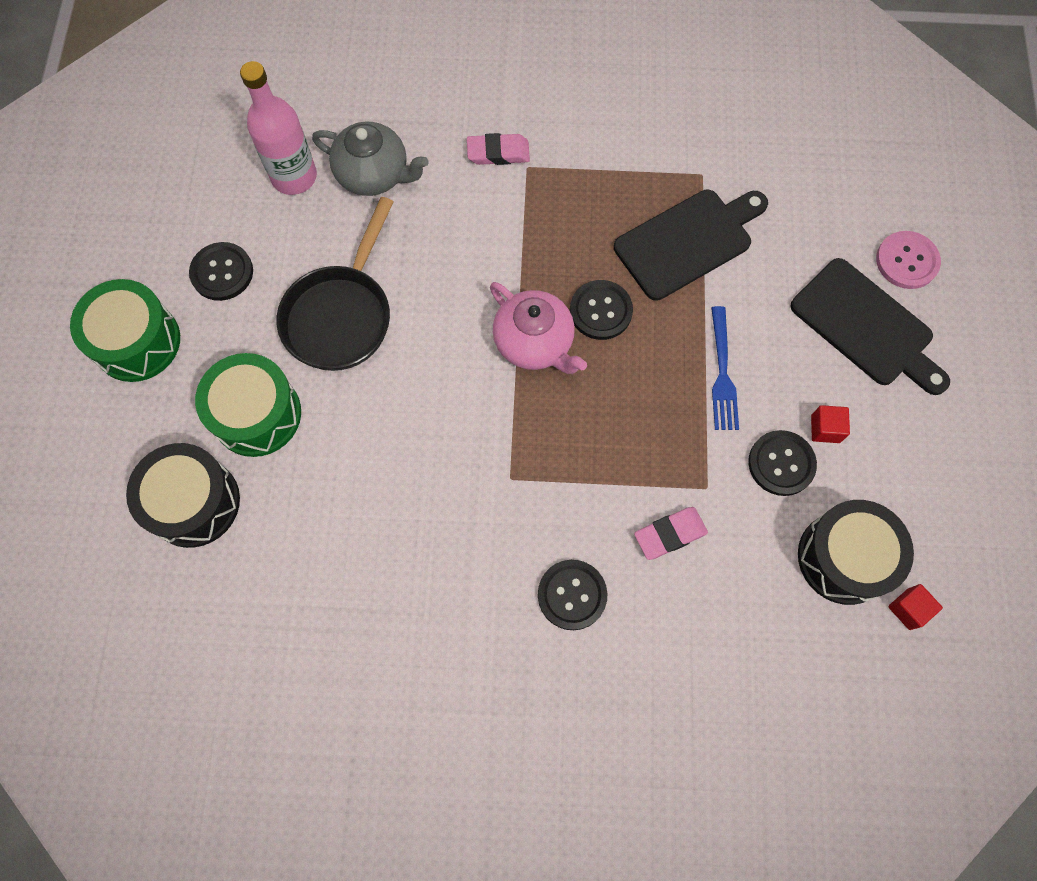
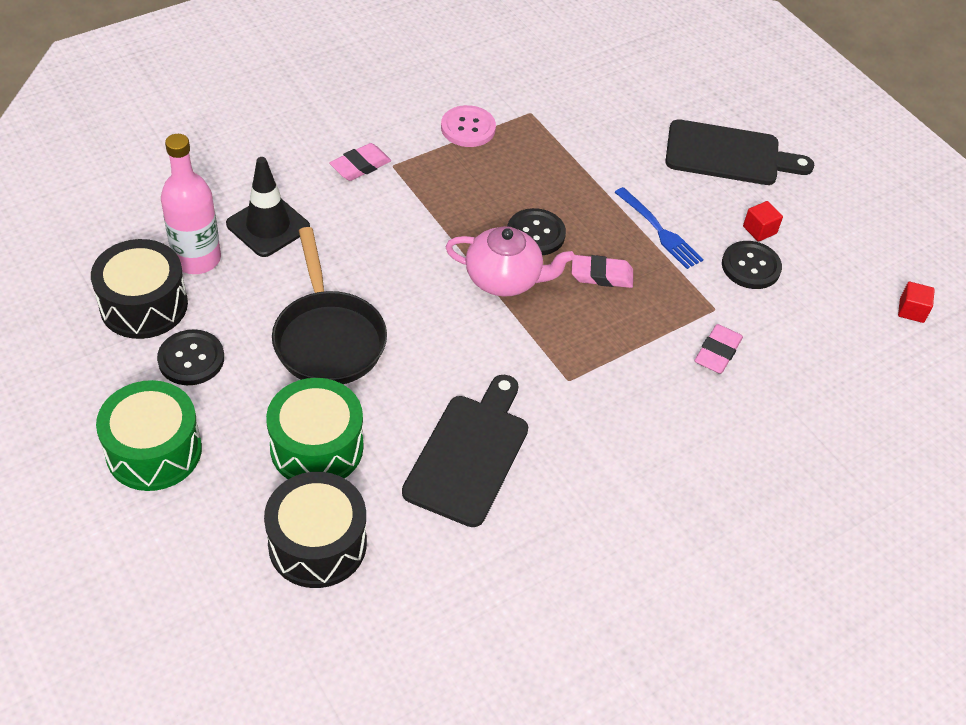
camera: 40 degrees left, 20 degrees down
(374, 174) = (268, 226): grey teapot -> black traffic cone
(572, 595) = (685, 432): black button -> none
(627, 389) = (601, 275): none -> pink eraser
(688, 242) = (559, 159): black cutting board -> black cutting board (469, 454)
(844, 558) = (844, 302): black drum -> black drum (144, 305)
(906, 261) = (718, 103): pink button -> pink button (468, 128)

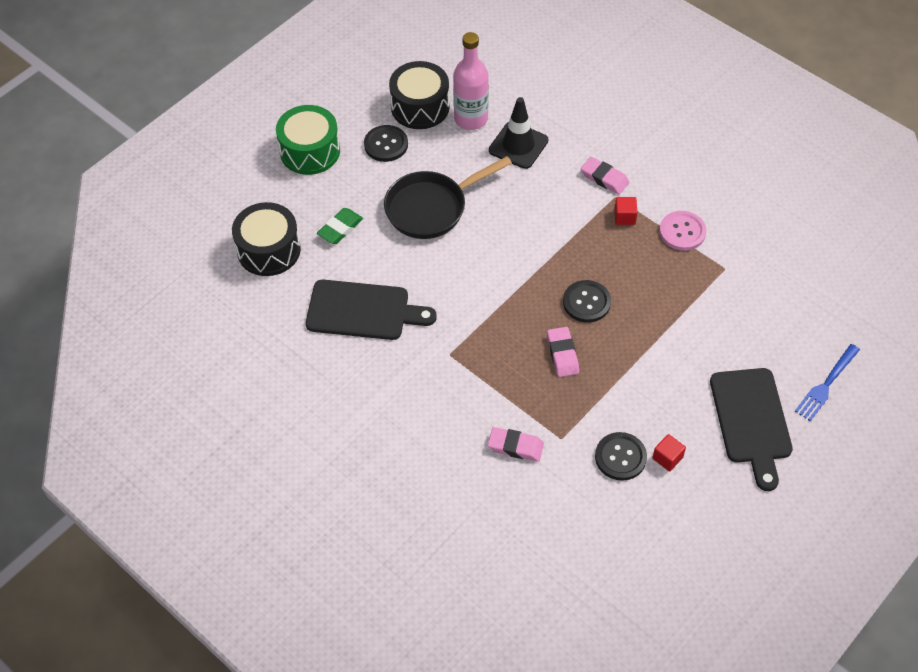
camera: 80 degrees right, 5 degrees up
(317, 447) = (340, 228): green drum -> green eraser
(504, 279) = (530, 293): pink teapot -> none
(659, 230) = (630, 384): blue fork -> blue fork (826, 384)
(911, 310) = (625, 589): red cube -> red cube (624, 217)

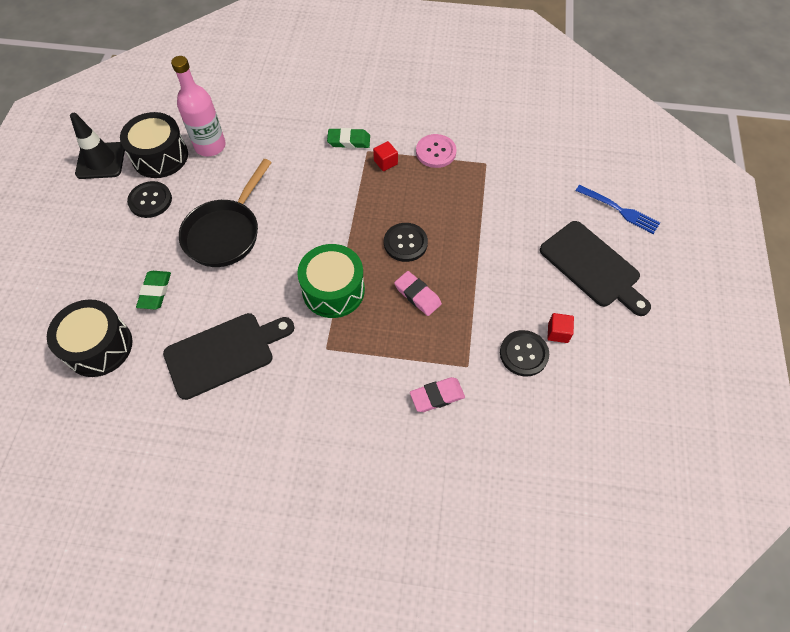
camera: 35 degrees left, 5 degrees up
(310, 151) = (83, 239): green drum -> green drum (333, 290)
(518, 145) = (263, 148): black traffic cone -> black traffic cone (101, 161)
(604, 178) = (349, 141): pink eraser -> green eraser
(826, 384) = (619, 210): blue fork -> blue fork turned 60 degrees counterclockwise

